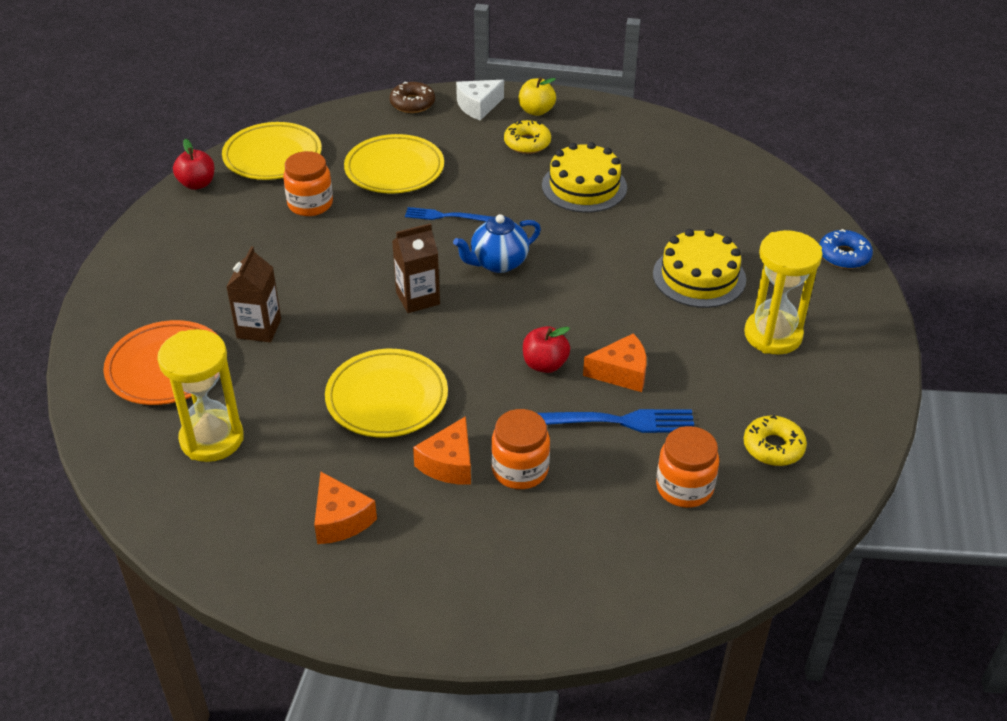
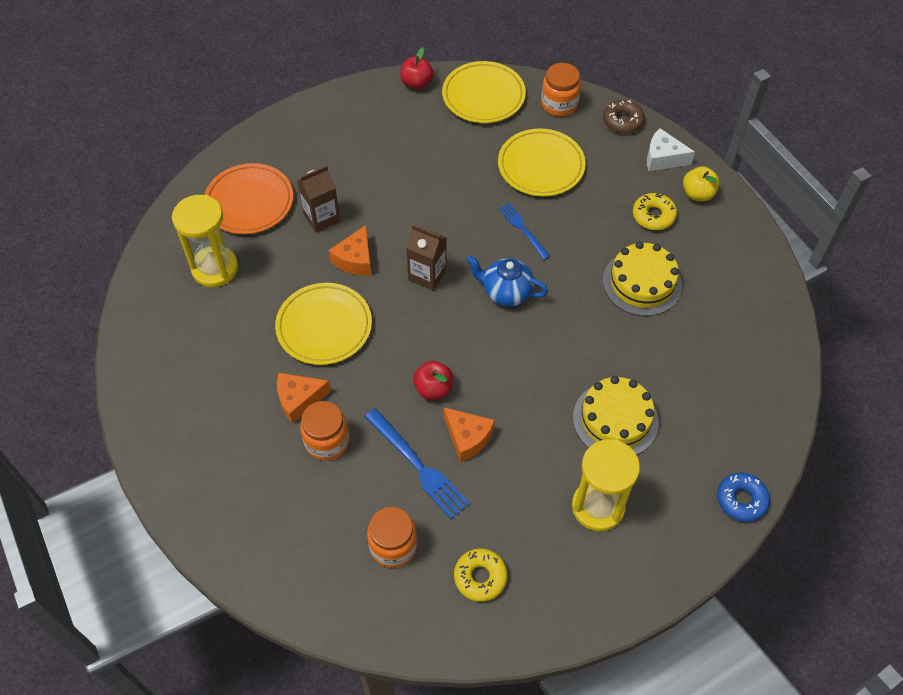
camera: 50 degrees right, 15 degrees up
(310, 204) = (458, 152): orange jar -> orange jar (559, 104)
(340, 519) = (208, 378): orange cheese -> orange cheese (355, 259)

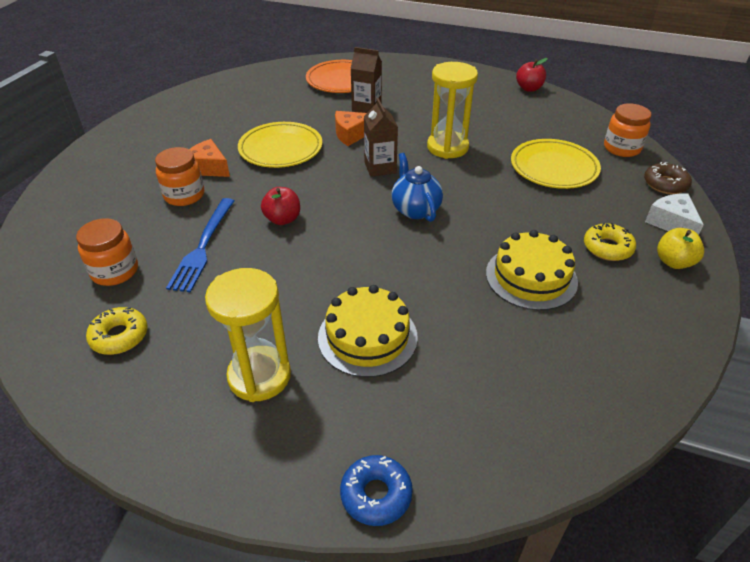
camera: 50 degrees right, 15 degrees down
(215, 268) = (276, 93): yellow hourglass -> yellow hourglass (447, 147)
(467, 438) = (255, 259): orange cheese -> none
(483, 96) = (567, 116): yellow plate -> none
(523, 229) = (484, 188): blue fork -> none

